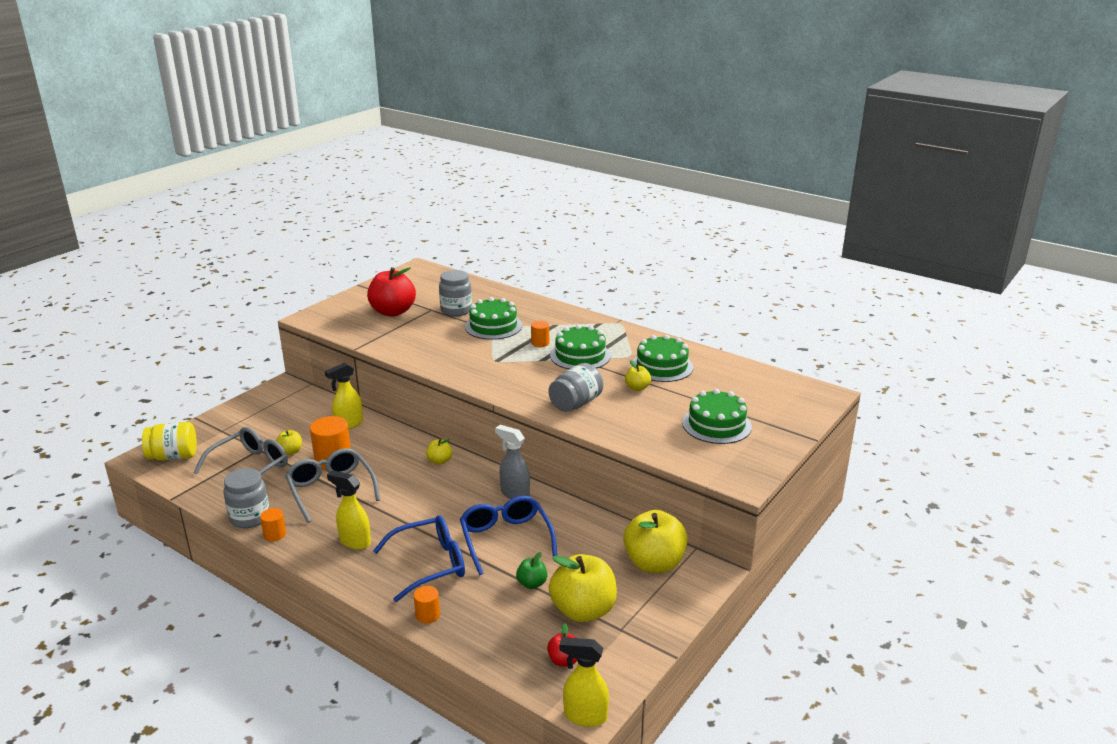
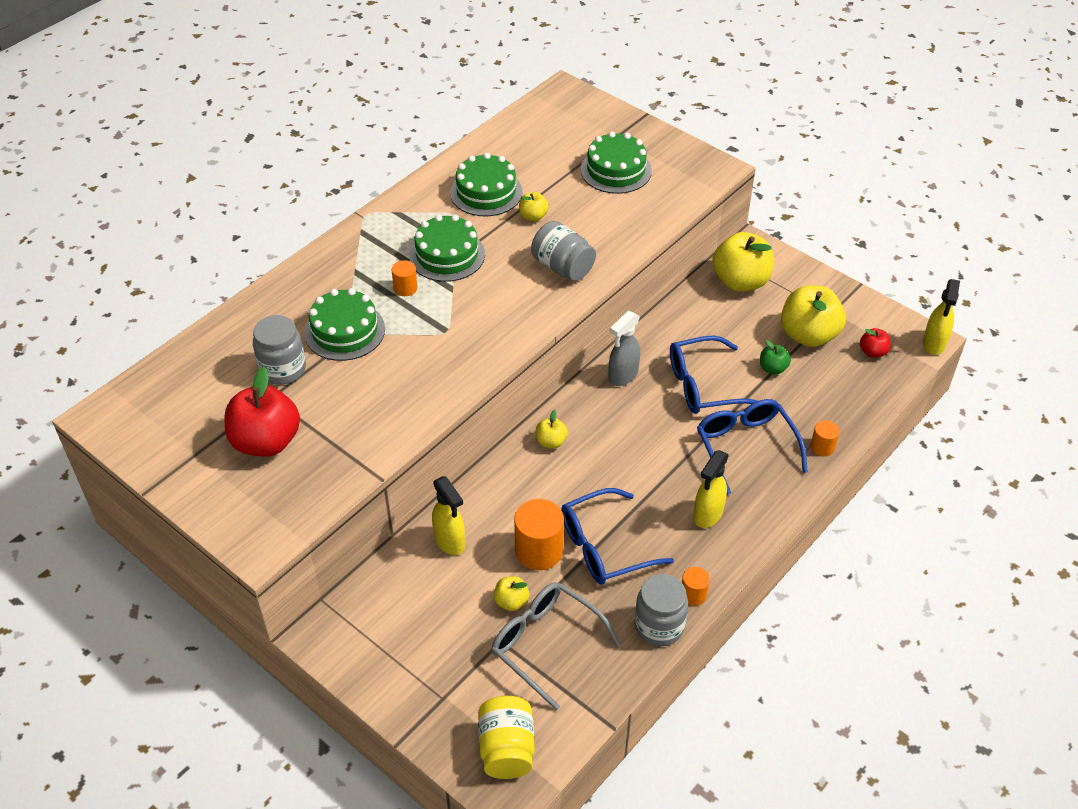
camera: 85 degrees left, 20 degrees up
(331, 489) = (604, 547): grey glasses -> blue glasses

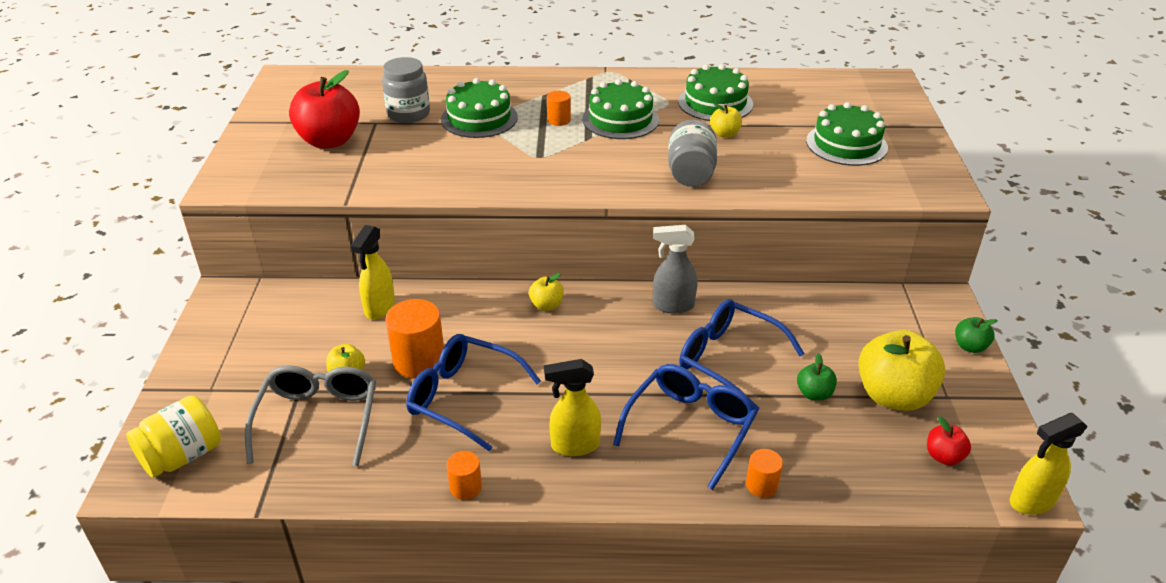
camera: 50 degrees right, 10 degrees down
(659, 626) = (404, 483): grey jar -> none
(740, 281) = (889, 315): yellow apple -> none
(802, 269) = (970, 346): none -> green apple

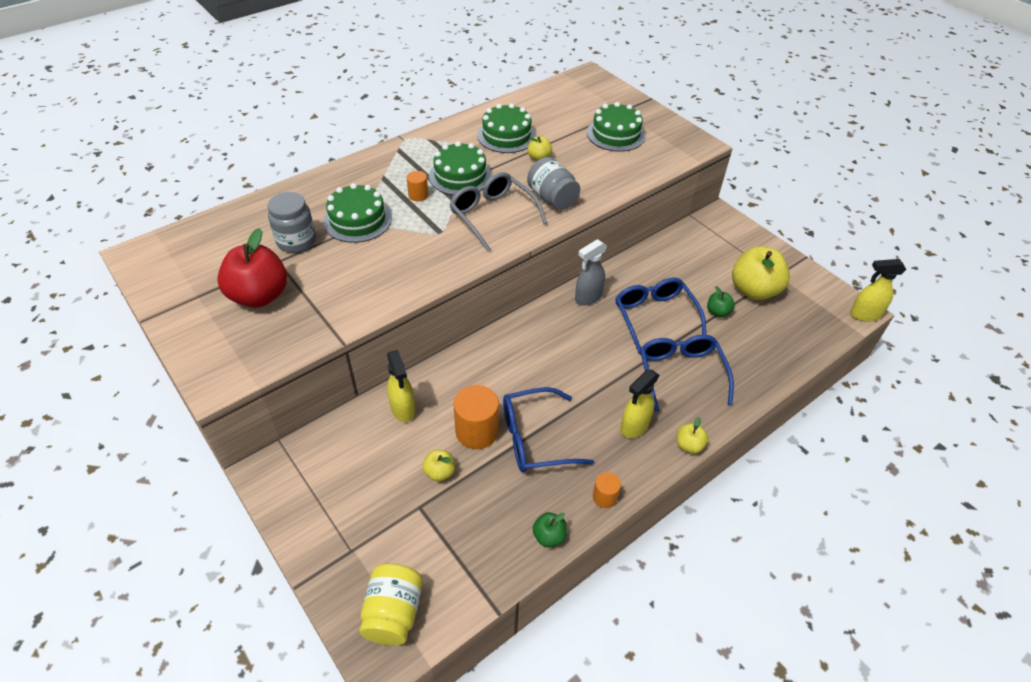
camera: 40 degrees left, 10 degrees up
(318, 419) = (458, 517): grey glasses -> grey glasses (492, 215)
(546, 305) = (513, 341): yellow apple -> yellow apple (689, 445)
(728, 359) = (654, 316): blue glasses -> blue glasses turned 75 degrees clockwise
(761, 485) = (749, 385): orange cylinder -> none
(943, 456) = (808, 313): red apple -> none
(970, 346) = (757, 238): green apple -> green apple (549, 536)
(1031, 502) = (864, 315): yellow spray bottle -> yellow spray bottle turned 60 degrees clockwise

